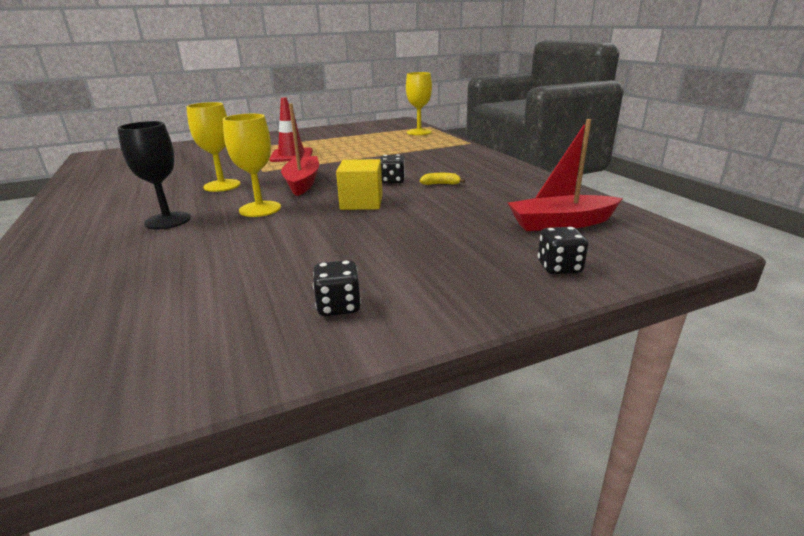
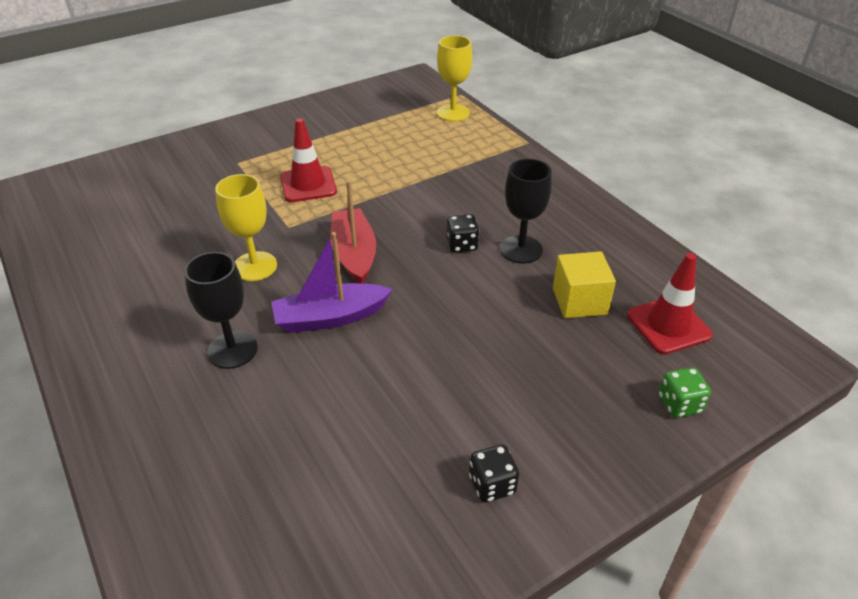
camera: 10 degrees left, 15 degrees up
(260, 209) = (330, 317): yellow goblet -> purple boat
(361, 202) = (443, 296): yellow cube -> yellow cube (579, 301)
(440, 184) = (521, 249): yellow banana -> black goblet
(559, 267) = (679, 404): black dice -> green dice
(561, 223) = (668, 325): red boat -> red traffic cone

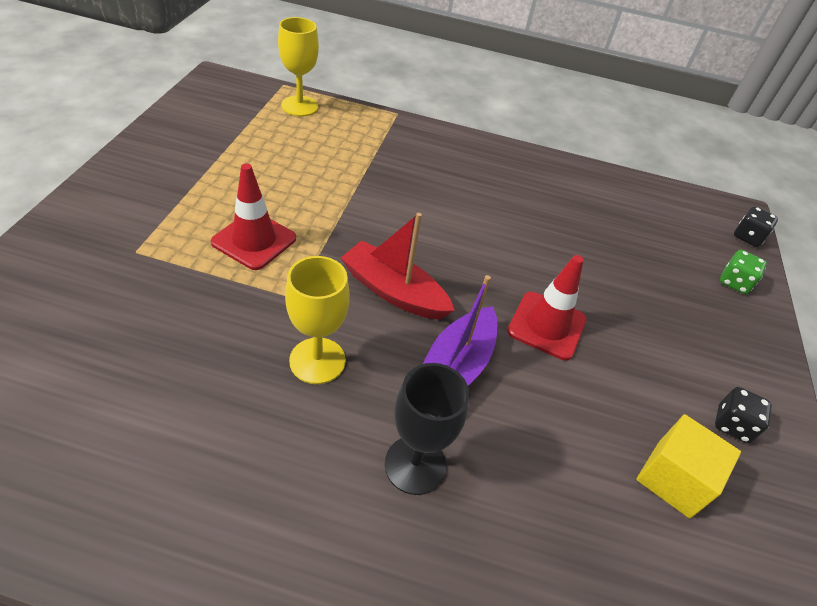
camera: 50 degrees left, 5 degrees up
(462, 245) = (466, 233): black dice -> black dice (747, 237)
(521, 249) = (511, 215): black goblet -> none
(579, 301) = (597, 238): yellow cube -> yellow cube (673, 479)
(668, 325) = (662, 227): red traffic cone -> red traffic cone (546, 325)

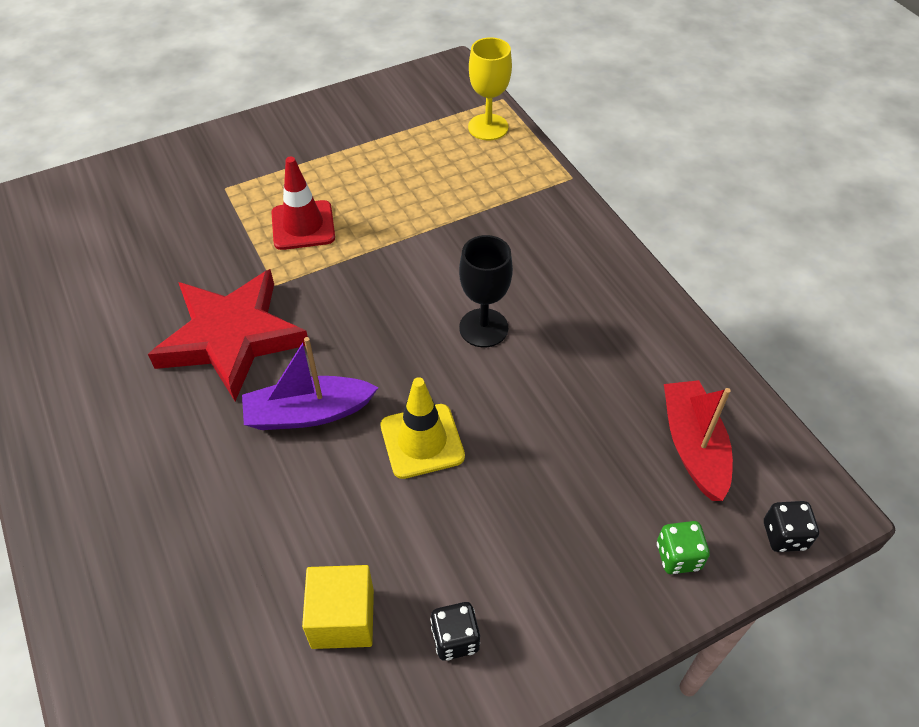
camera: 55 degrees right, 5 degrees up
(317, 360) = (231, 338): yellow goblet -> red star
(394, 291) = (344, 328): red boat -> red boat (693, 446)
(415, 465) = (197, 447): black goblet -> black goblet (483, 328)
(546, 325) = (422, 441): red traffic cone -> yellow traffic cone

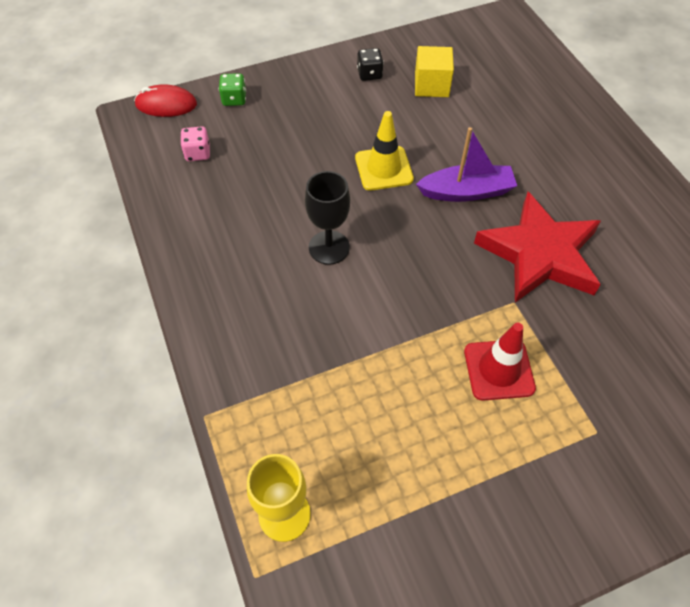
camera: 175 degrees left, 5 degrees up
(693, 446) = (197, 153): red boat -> pink dice
(784, 535) = (166, 105): black dice -> red mouse

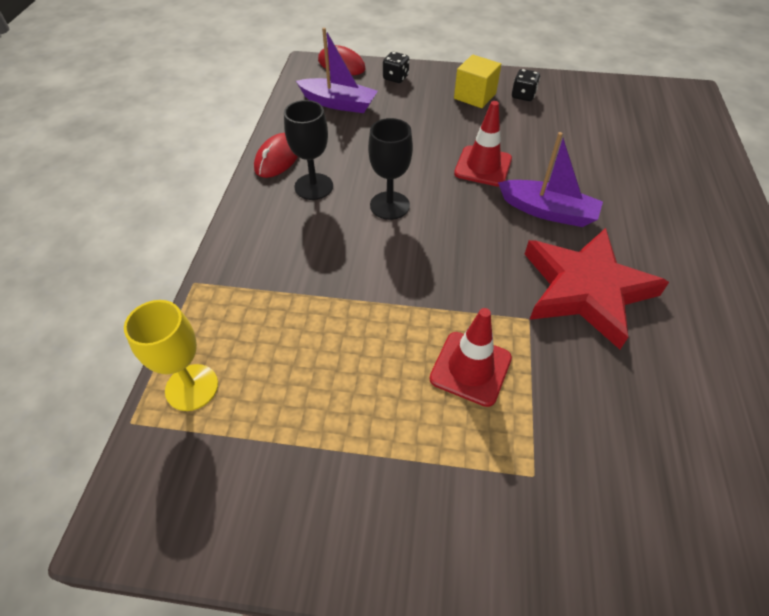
camera: 30 degrees right, 5 degrees down
(183, 244) = (278, 158): none -> red mouse
(197, 153) = (338, 103): pink dice -> purple boat
(234, 99) = (395, 78): green dice -> black dice
(243, 260) = (314, 187): none -> black goblet
(383, 168) = (483, 166): yellow traffic cone -> red traffic cone
(431, 85) = (574, 121): yellow cube -> yellow cube (475, 96)

